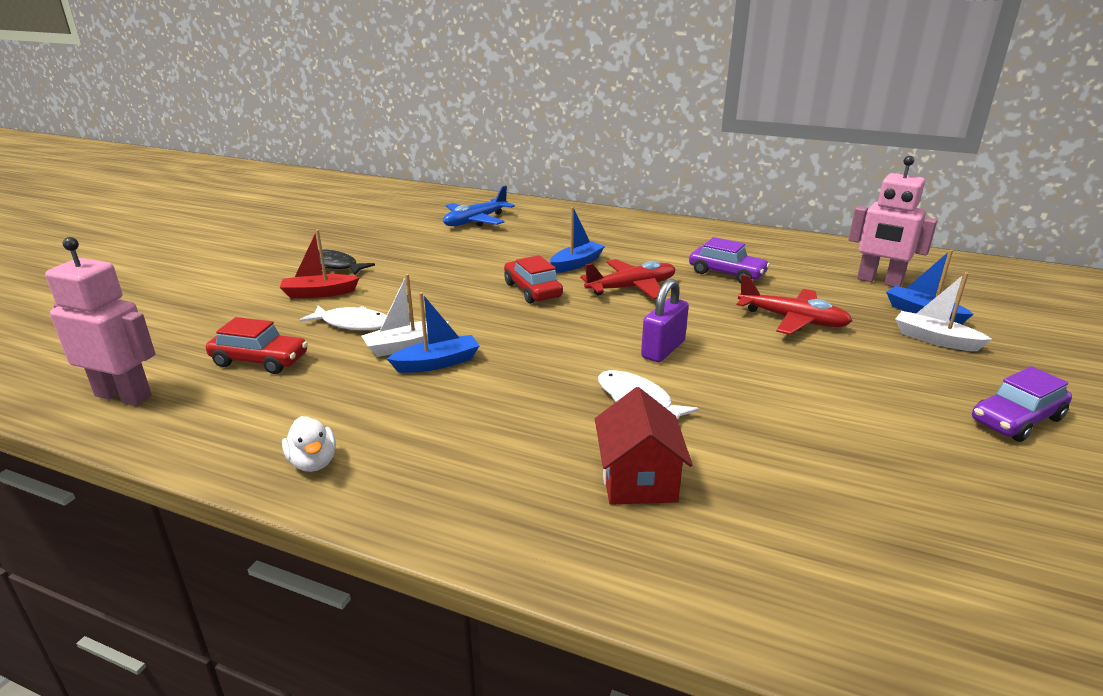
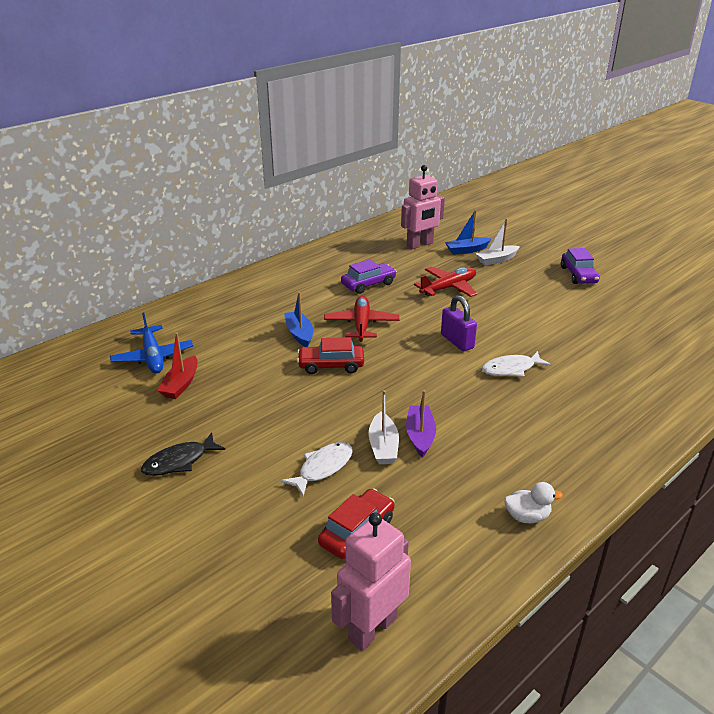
camera: 65 degrees left, 5 degrees up
(319, 293) = (240, 480): red boat -> red boat (181, 384)
(437, 363) = (420, 436): blue boat -> purple boat
(638, 480) = (589, 393): red house -> none

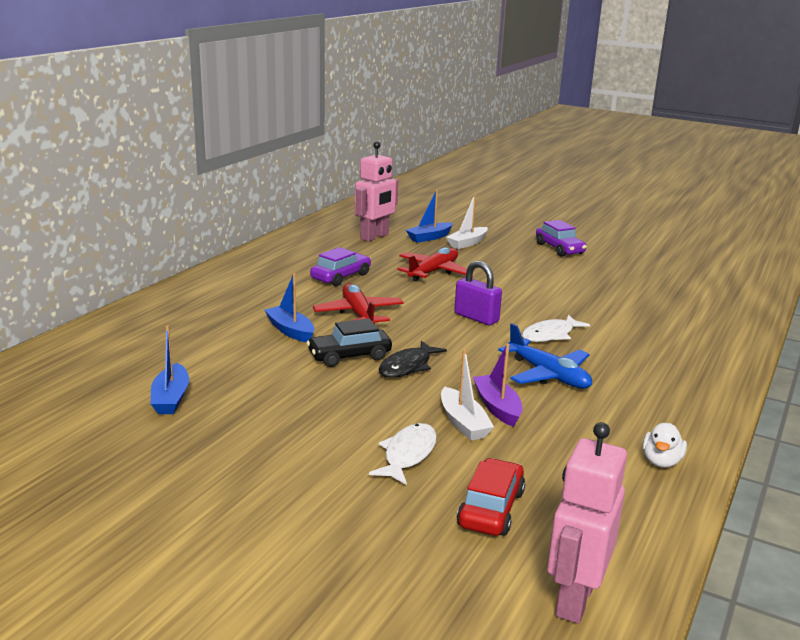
camera: 20 degrees left, 10 degrees down
(153, 357) = (113, 375): blue plane -> blue plane (548, 375)
(179, 461) = (222, 477): black fish -> black fish (408, 366)
(181, 384) = (171, 398): red boat -> blue boat
(331, 365) = (349, 356): red car -> black car
(527, 516) = (661, 461): white duck -> white duck turned 135 degrees clockwise

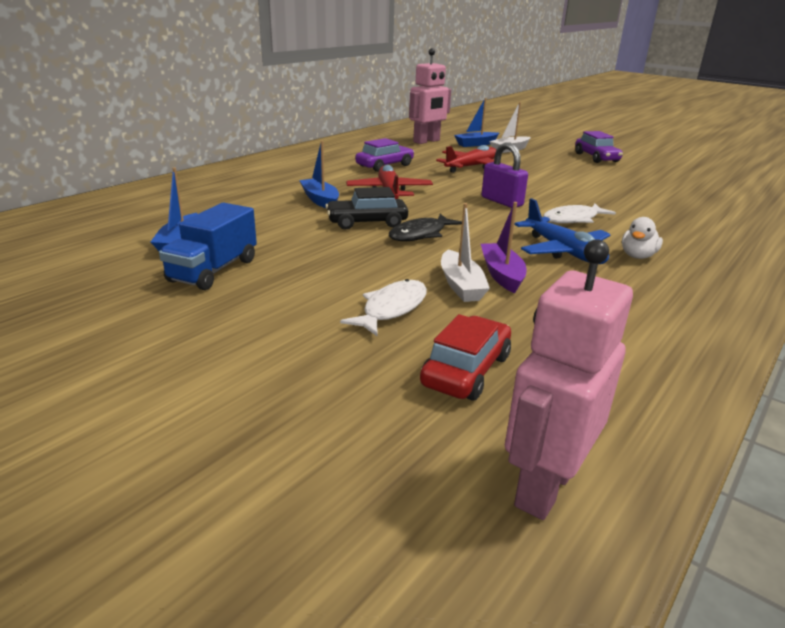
camera: 10 degrees right, 5 degrees up
(221, 428) = (213, 270): none -> blue truck
(661, 461) = (679, 341): white duck -> white duck (637, 256)

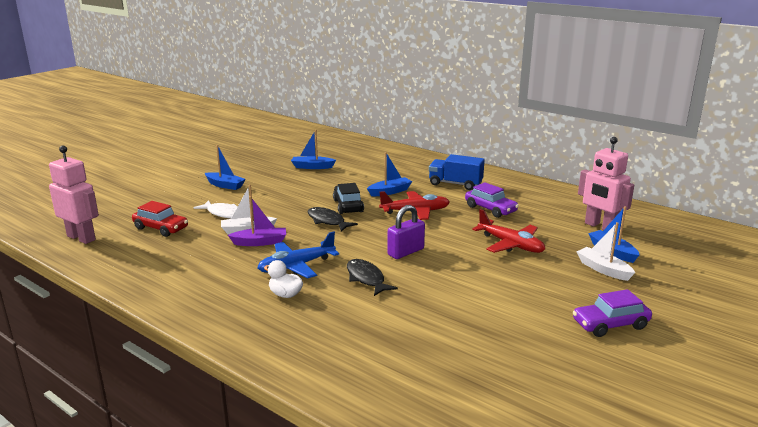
camera: 90 degrees right, 5 degrees down
(213, 270) = (276, 176): blue truck -> blue truck (455, 184)
(238, 318) = (225, 185): none -> blue boat
(573, 219) = (366, 279): white fish -> black fish

